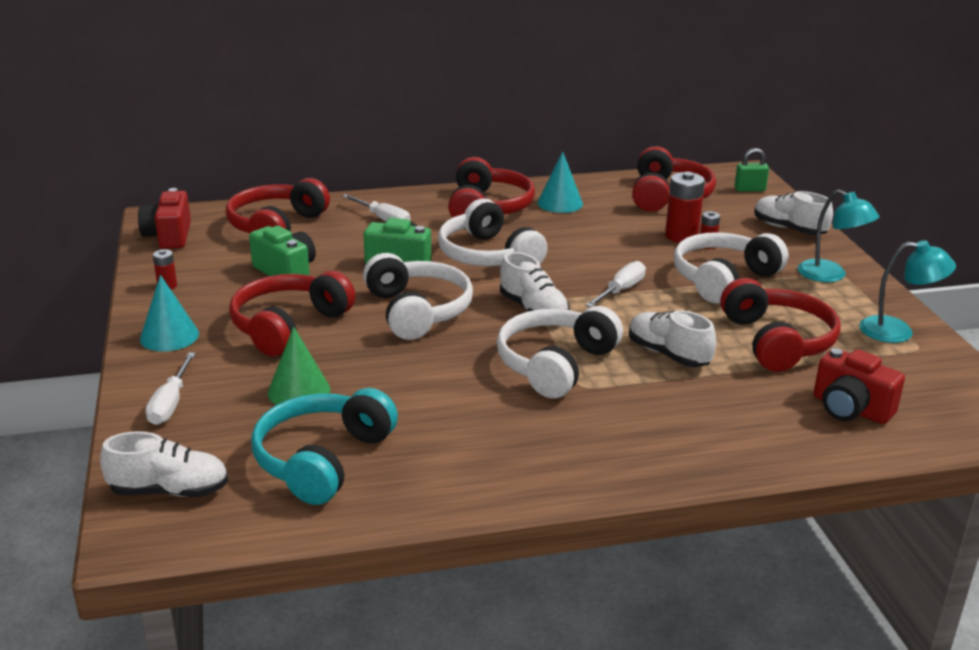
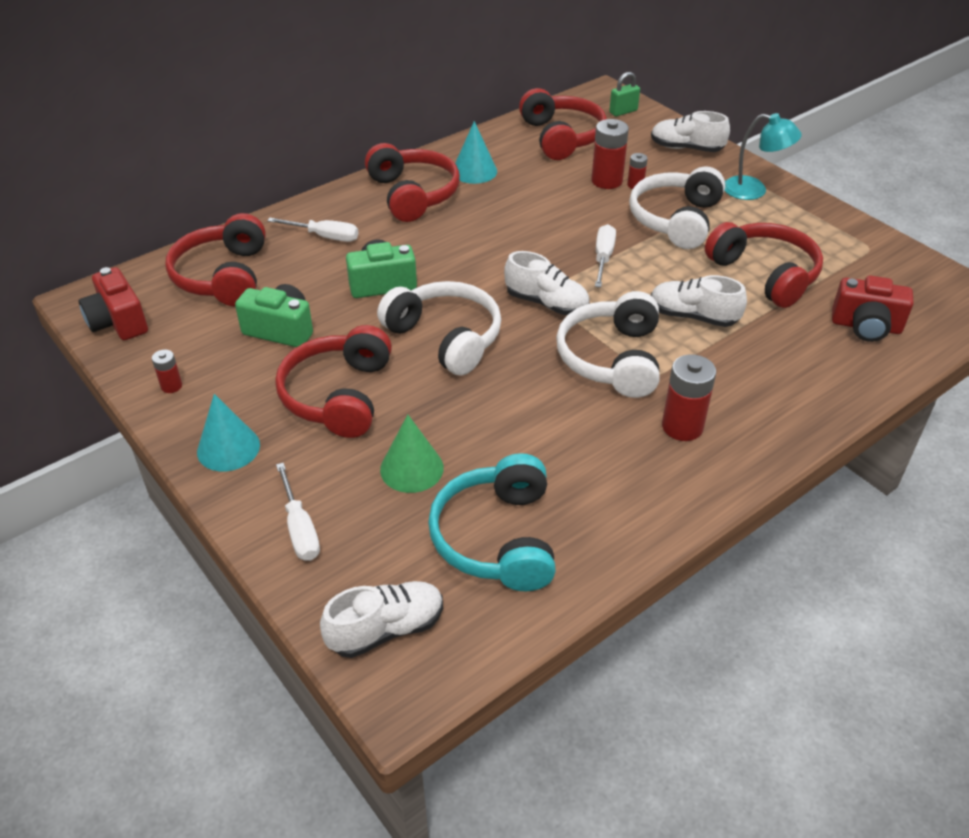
camera: 25 degrees left, 15 degrees up
(488, 255) = (458, 252): white headphones -> none
(574, 432) = (682, 426): none -> red battery
(897, 331) = (843, 235): turquoise lamp -> none

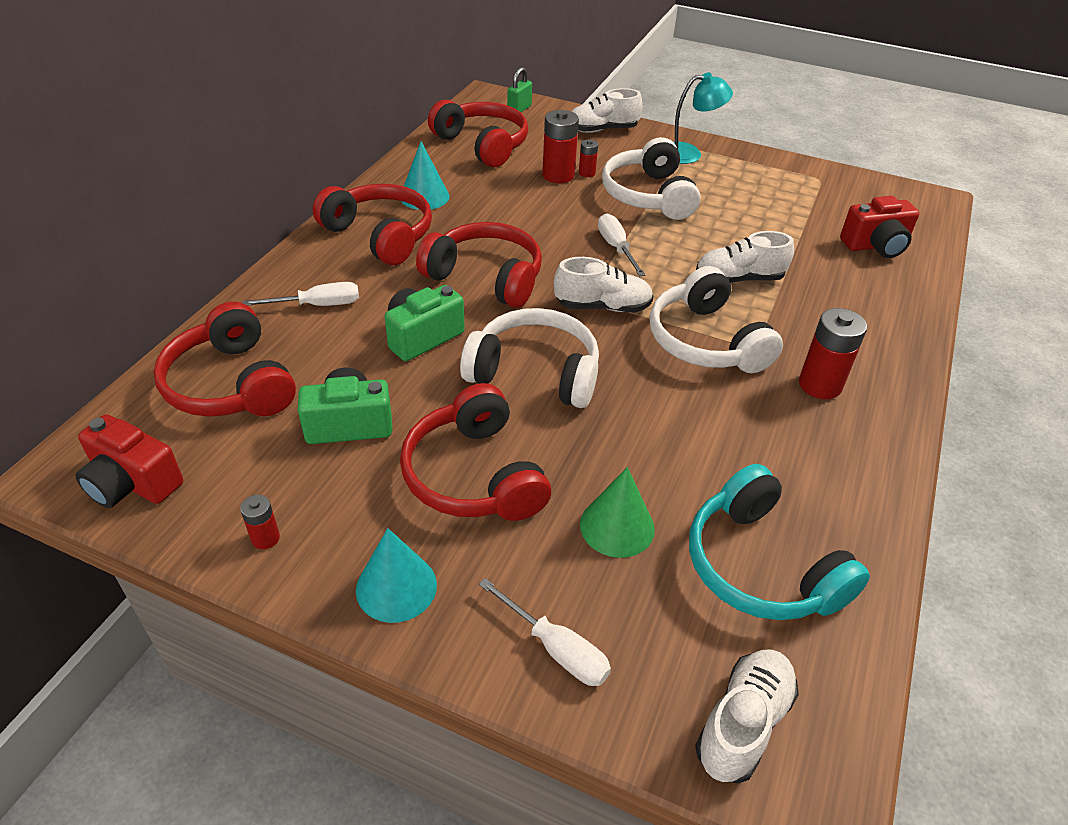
camera: 30 degrees left, 0 degrees up
(764, 274) = (762, 224): red headphones -> red headphones (486, 277)

